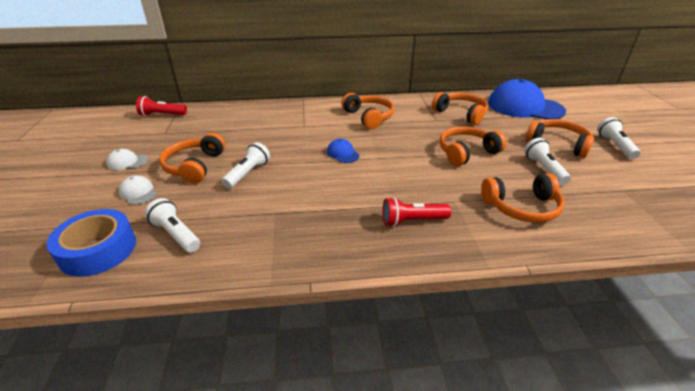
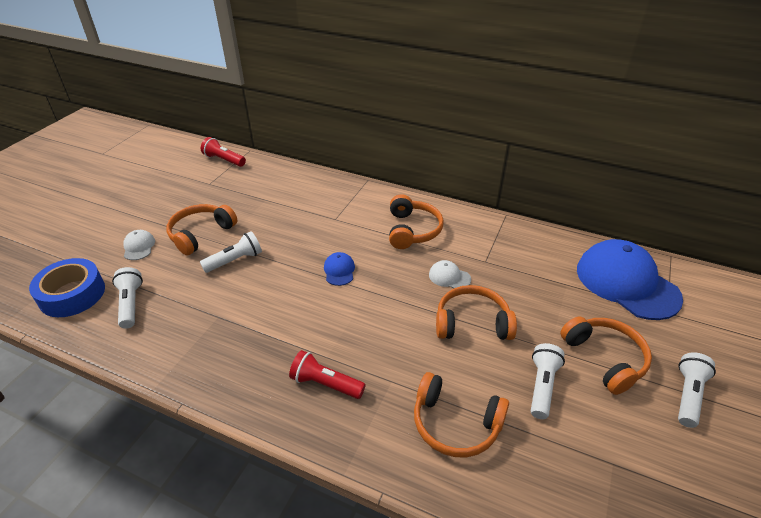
camera: 30 degrees right, 5 degrees up
(127, 162) = (156, 208): white cap -> white cap (449, 277)
(461, 114) = (526, 263): orange headphones -> none

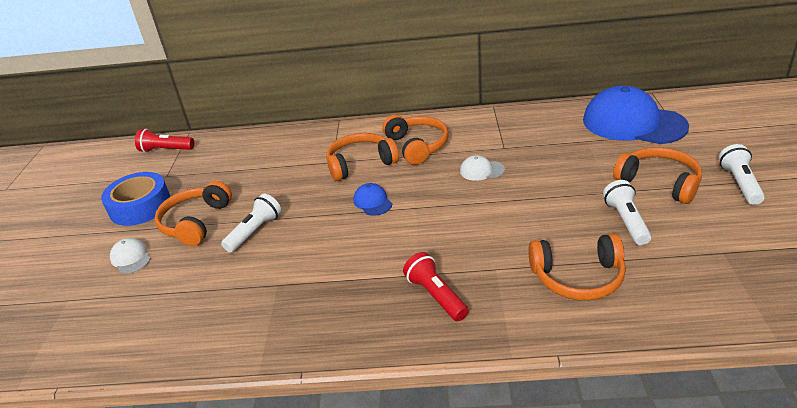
camera: 20 degrees left, 5 degrees down
(72, 294) = (85, 329): blue tape -> blue tape (140, 206)
(130, 304) = (166, 311): white flashlight -> none
(325, 384) = (435, 296): red flashlight -> red flashlight turned 60 degrees clockwise
(472, 323) = (530, 198): orange headphones -> orange headphones (360, 164)

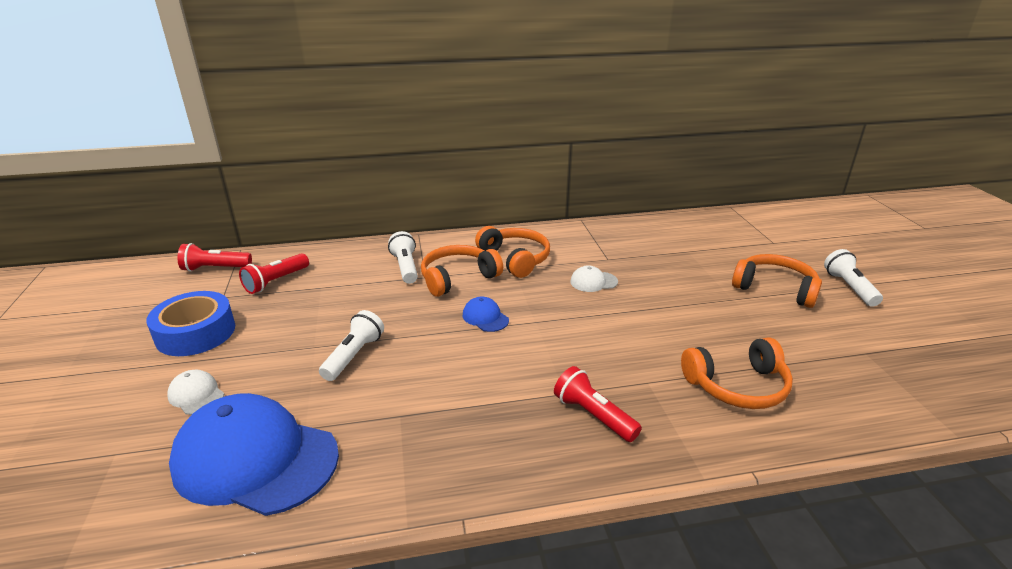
camera: 15 degrees left, 5 degrees down
(196, 222) = (274, 348): orange headphones -> none
(210, 163) = (276, 281): none -> red flashlight
(626, 221) = (760, 327): white flashlight -> white flashlight (405, 267)
(633, 123) = (725, 234): blue cap -> blue cap (255, 459)

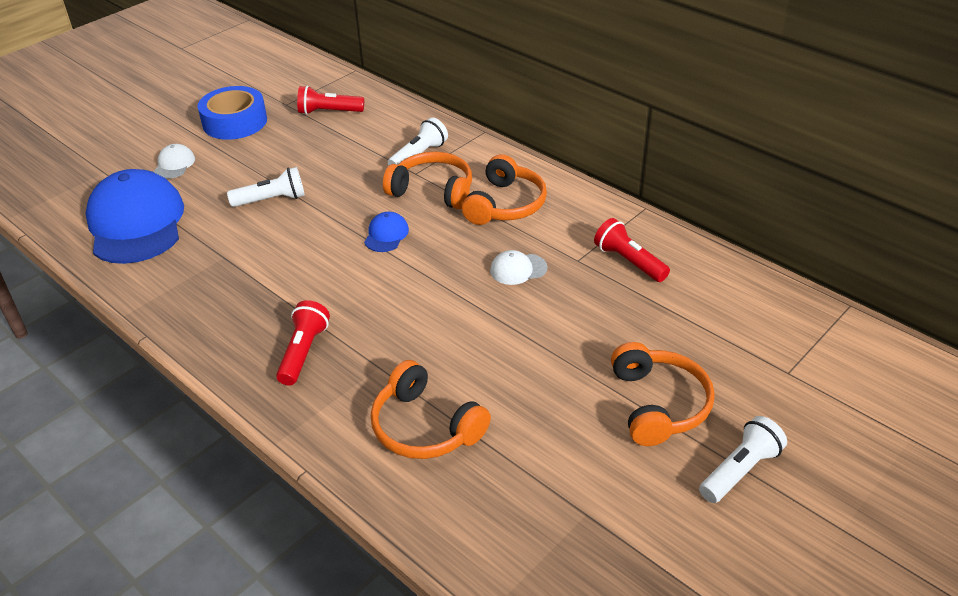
camera: 55 degrees right, 10 degrees up
(215, 268) = (317, 78): red flashlight -> red flashlight (629, 262)
(593, 282) = (518, 269): white cap -> white cap turned 60 degrees counterclockwise

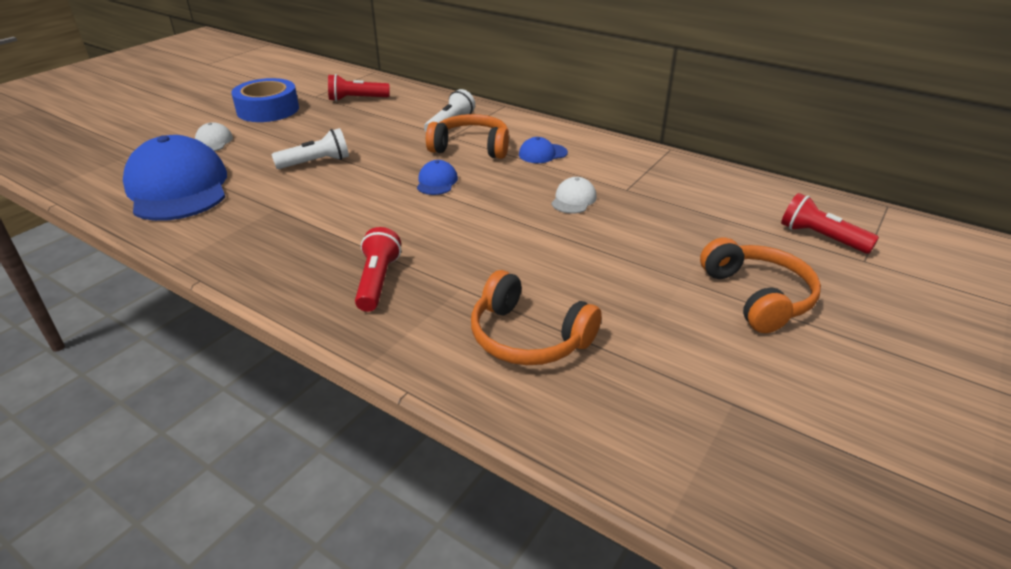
camera: 10 degrees left, 5 degrees down
(505, 204) = (542, 154): orange headphones -> blue cap
(518, 269) = (573, 199): white cap -> white cap turned 135 degrees clockwise
(629, 262) = (674, 187): red flashlight -> red flashlight (821, 237)
(739, 470) = (867, 346): white flashlight -> none

